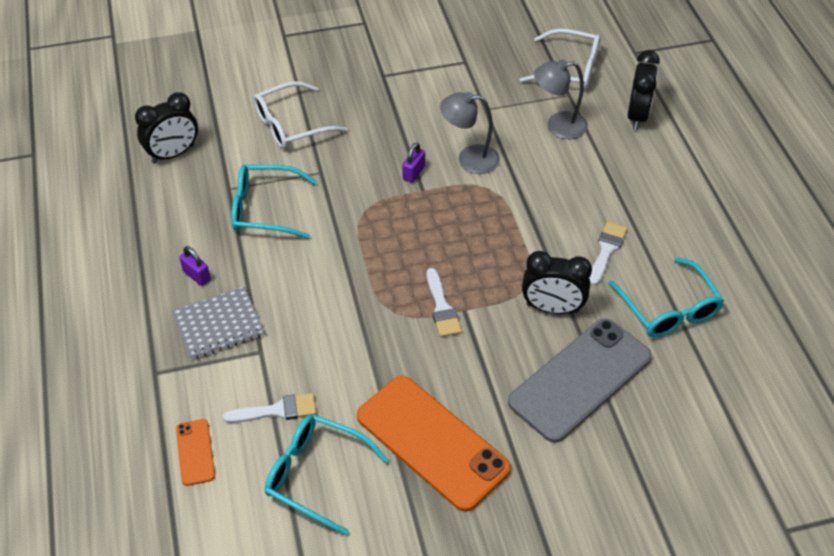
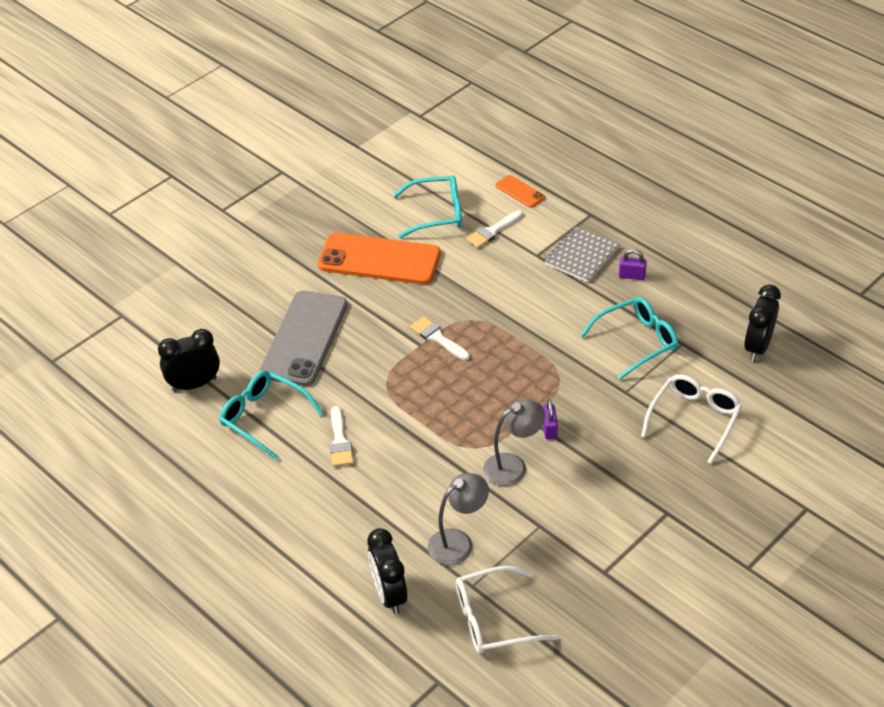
camera: 150 degrees right, 5 degrees down
(552, 308) = (355, 376): black clock -> black clock (194, 384)

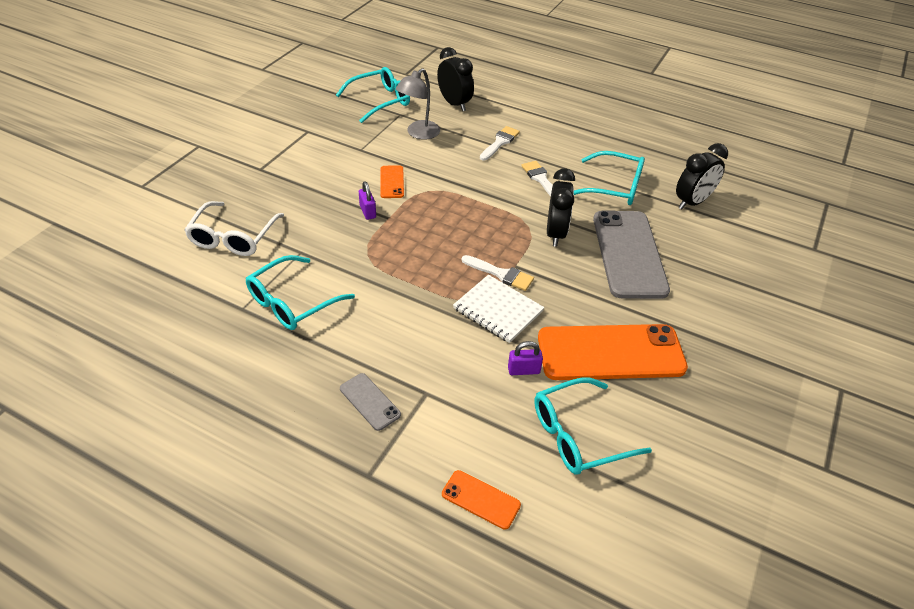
camera: 160 degrees right, 0 degrees up
(455, 306) = (498, 310): none -> white notebook
(492, 231) = (494, 419): white brush -> white brush (500, 142)
(494, 619) = (380, 101): white glasses -> turquoise glasses
(513, 466) = (392, 182): grey lamp -> orange phone
(581, 256) = (370, 401): grey notebook -> grey phone
(632, 276) = (303, 383): purple padlock -> purple padlock (523, 370)
(757, 347) = (157, 317): black clock -> black clock (555, 233)

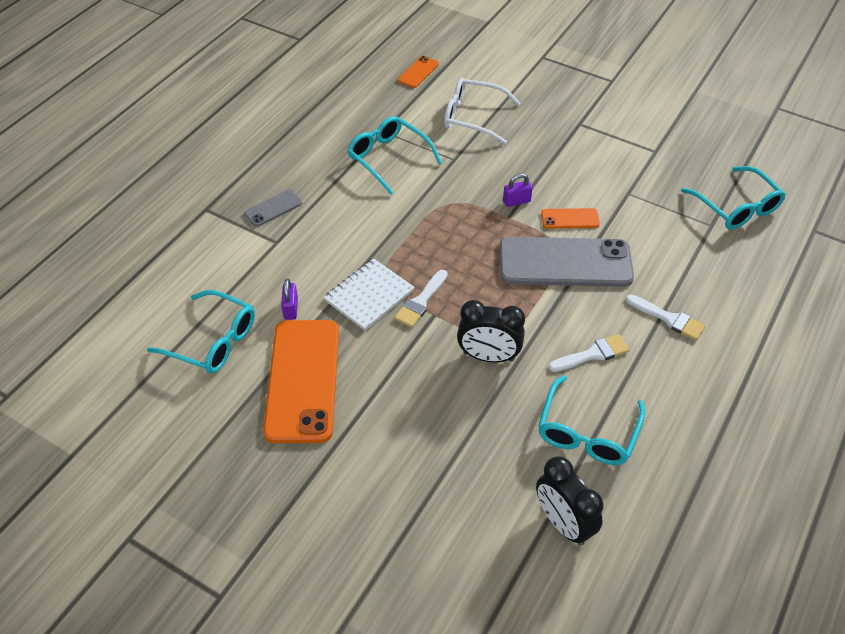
camera: 95 degrees right, 5 degrees up
(418, 133) = (671, 241): grey lamp -> none
(454, 104) = (751, 277): black clock -> none
(480, 499) = (168, 271): orange phone -> orange phone (418, 72)
(579, 435) = (212, 341): turquoise glasses -> turquoise glasses turned 135 degrees clockwise
(629, 254) = (453, 424): grey phone -> grey phone (565, 262)

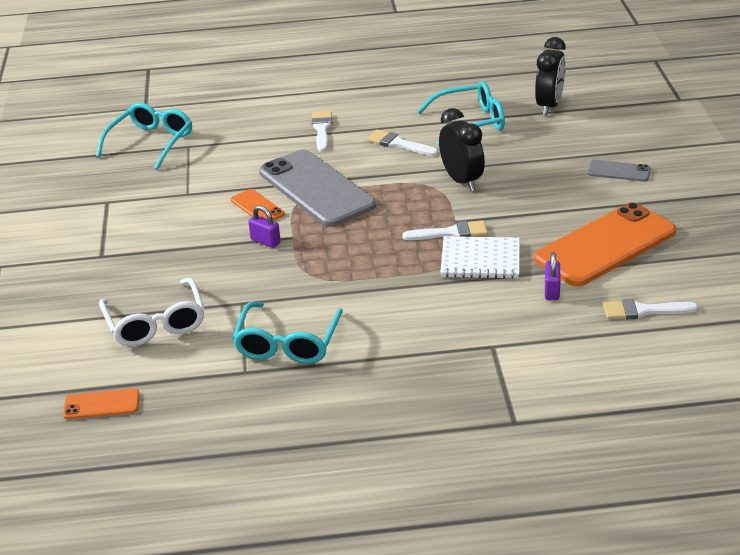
camera: 125 degrees left, 15 degrees down
(212, 341) = (643, 311): turquoise glasses -> white brush
(273, 208) = (453, 376): grey phone -> grey phone (619, 171)
(291, 309) = (552, 291): purple padlock -> purple padlock turned 45 degrees counterclockwise

